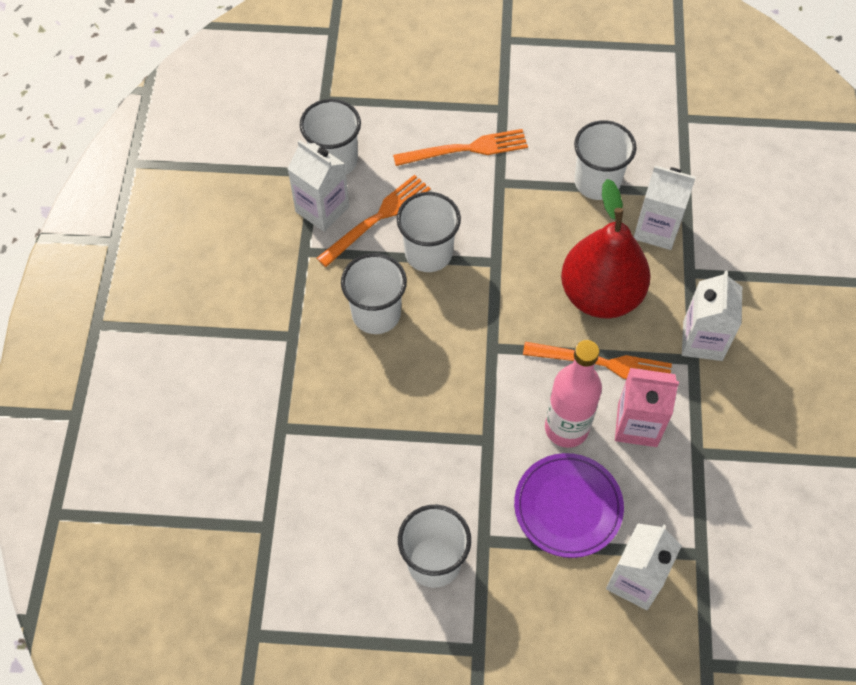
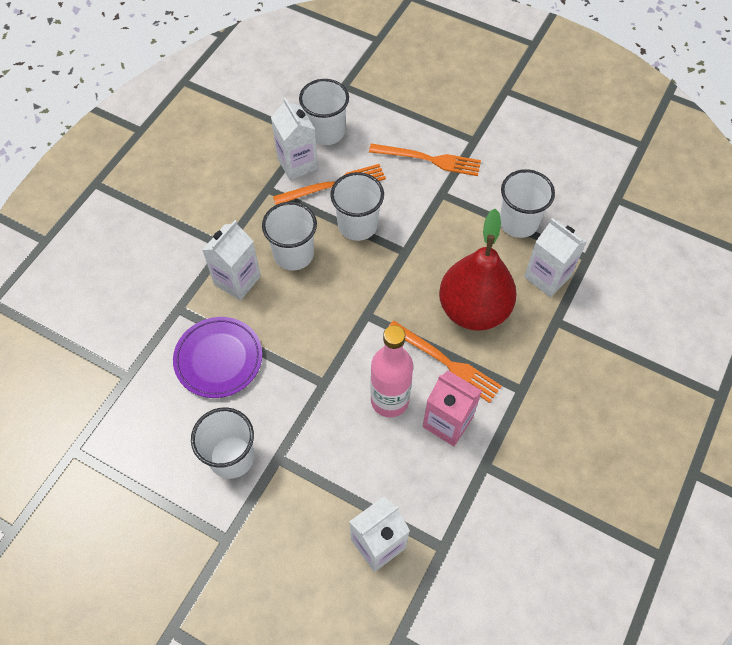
camera: 25 degrees right, 0 degrees up
(568, 507) = (356, 462): purple plate -> purple plate (218, 359)
(702, 340) = (538, 378): white carton -> white carton (237, 280)

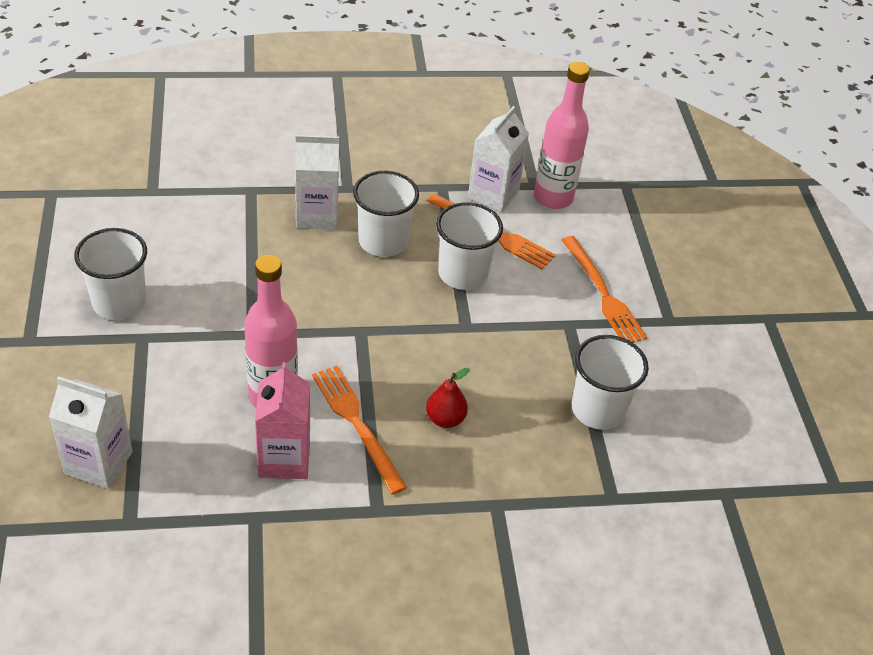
camera: 50 degrees right, 15 degrees down
(218, 359) = (218, 243): purple plate -> none
(326, 132) = (553, 197): white cup -> pink bottle
(446, 362) = (357, 424): orange fork -> orange fork turned 150 degrees clockwise
(473, 309) = (445, 419): red pear -> red pear, size x0.42
(547, 276) = (549, 469): white carton -> none

